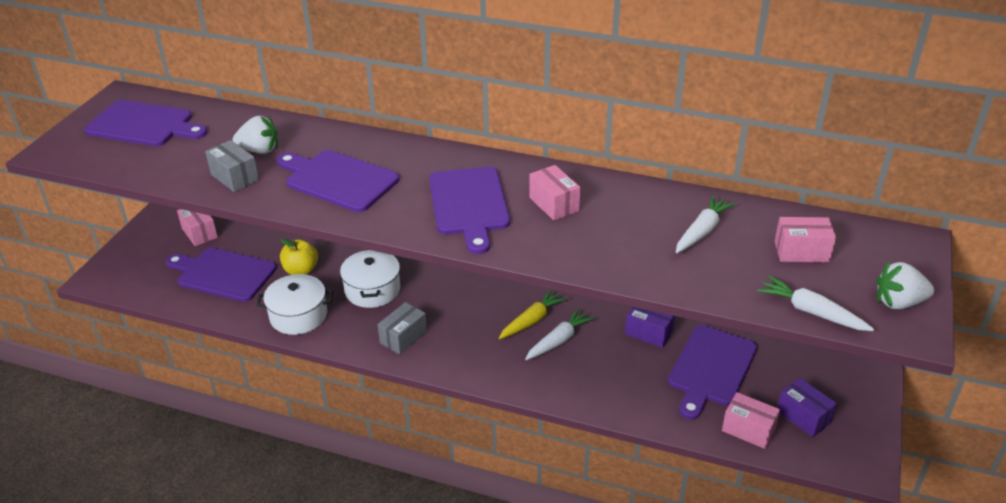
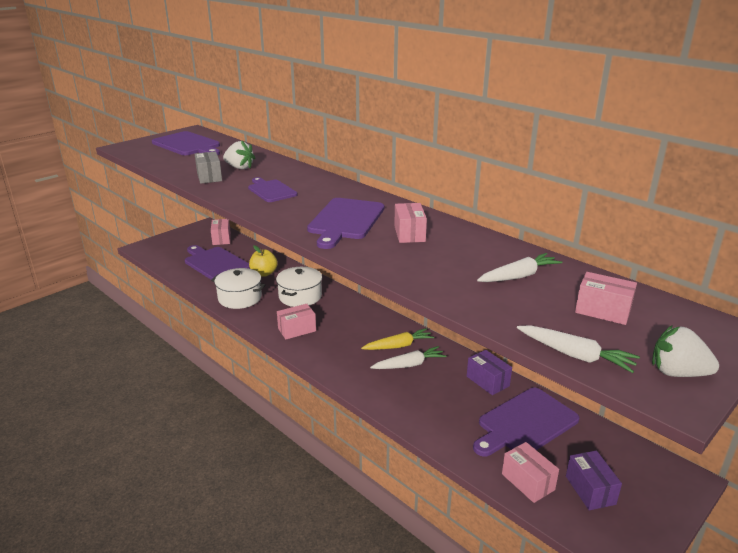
camera: 25 degrees right, 10 degrees down
(338, 180) = (271, 190): purple cutting board -> purple cutting board, size x0.64
(403, 337) = (297, 330): grey box -> pink box
(811, 312) = (575, 355): white carrot -> white carrot turned 150 degrees clockwise

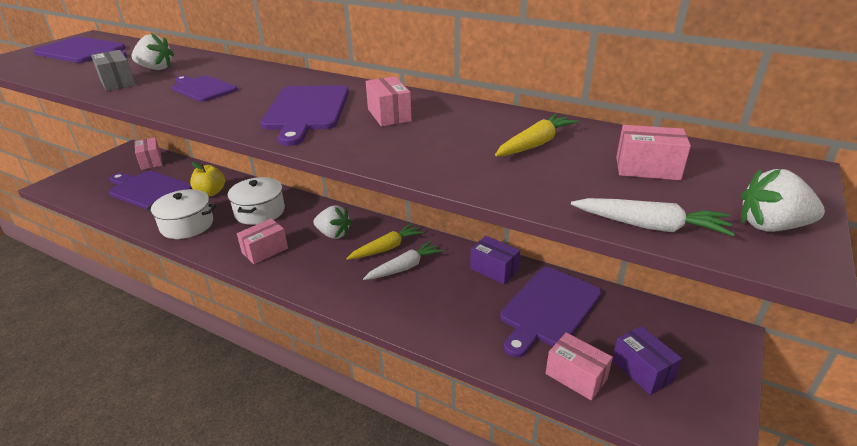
camera: 15 degrees left, 5 degrees up
(357, 326) = (333, 234): none -> white strawberry
(518, 276) = (535, 144): white carrot -> yellow carrot

